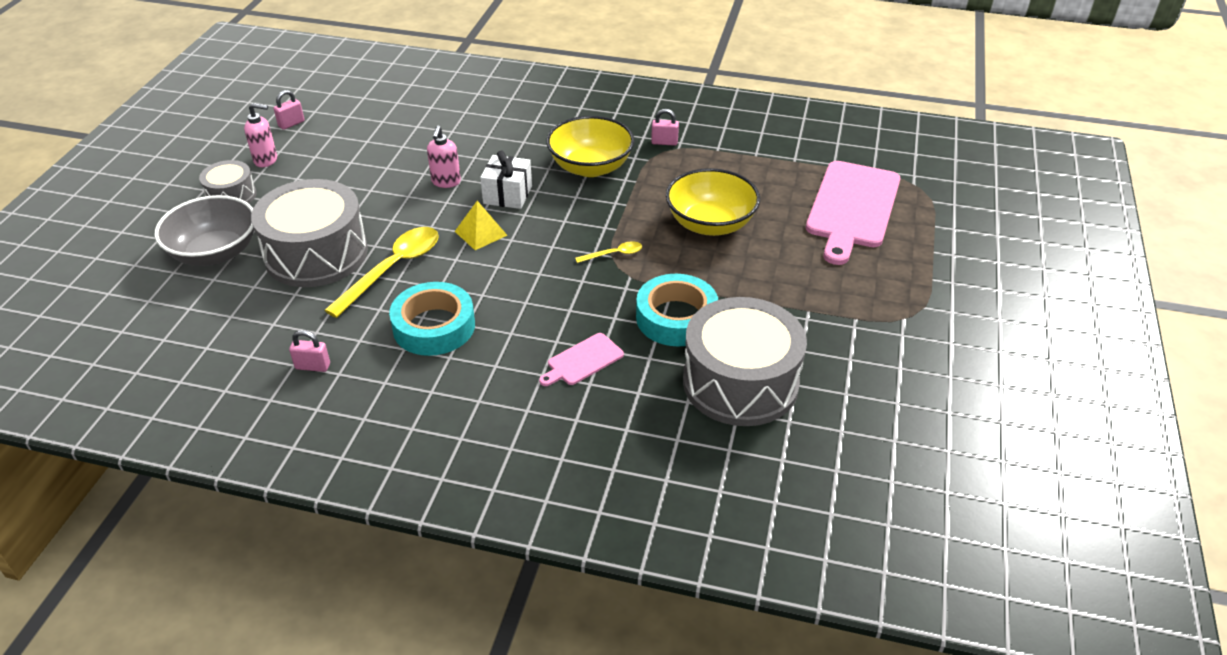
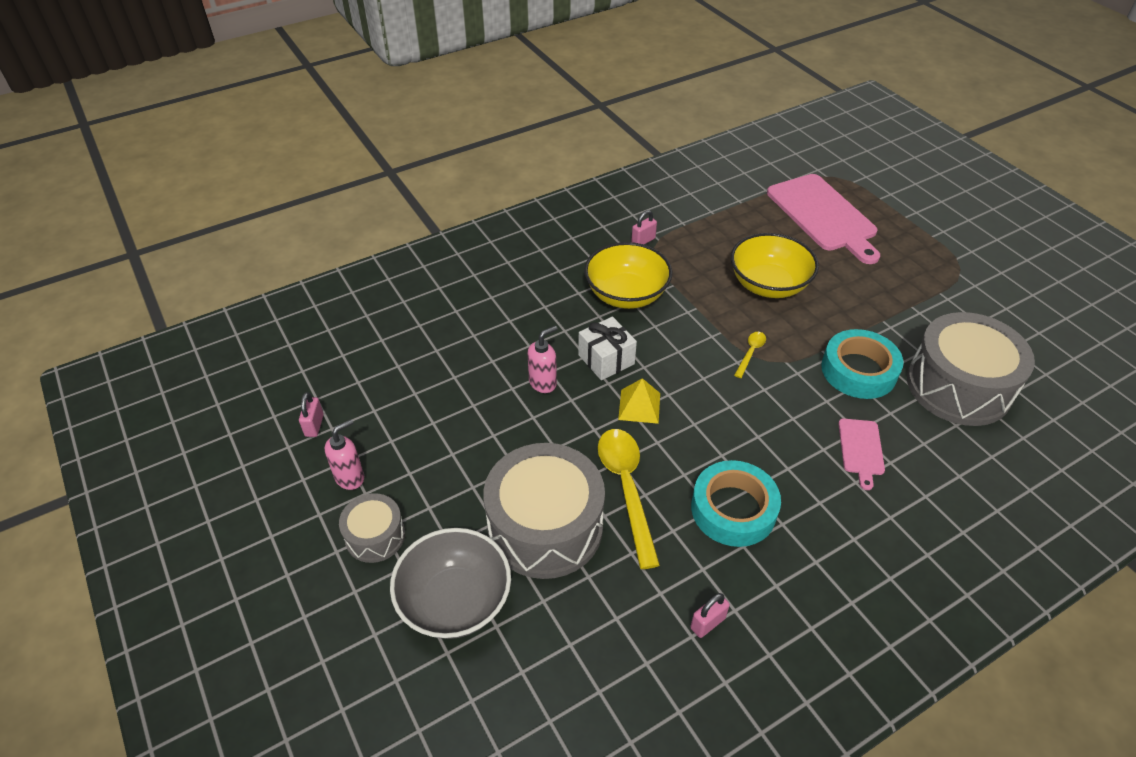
camera: 45 degrees left, 5 degrees up
(446, 182) = (543, 383): pink soap dispenser -> pink soap dispenser turned 90 degrees counterclockwise

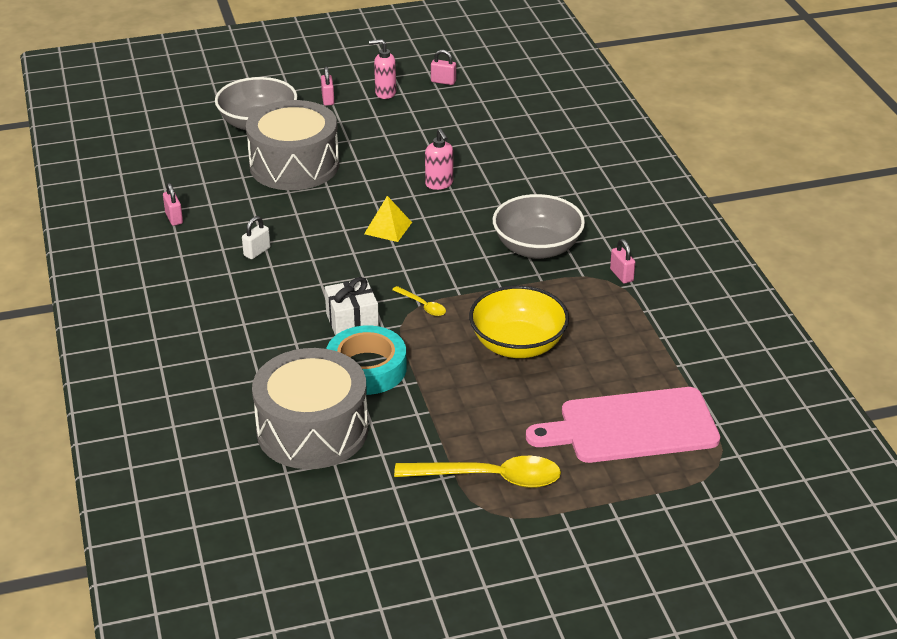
camera: 105 degrees right, 10 degrees down
(350, 477) = (385, 93): pink soap dispenser -> pink soap dispenser turned 120 degrees clockwise
(375, 536) = (328, 99): grey drum -> pink padlock
(606, 359) = (452, 221): white gift -> white gift (352, 322)
(626, 294) = (537, 248): yellow bowl -> grey bowl
(626, 489) = (306, 206): yellow spoon -> yellow spoon (489, 478)
(733, 509) = (257, 252): turquoise tape -> white padlock
(861, 449) = (274, 337): pink cutting board -> none

